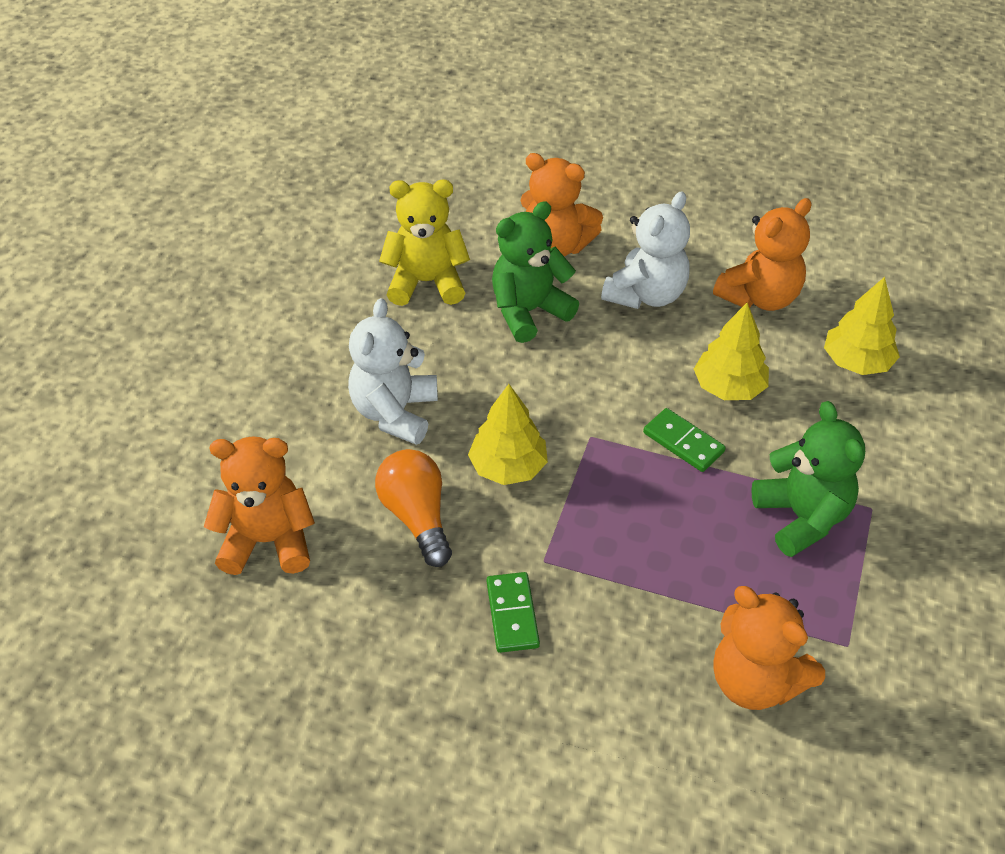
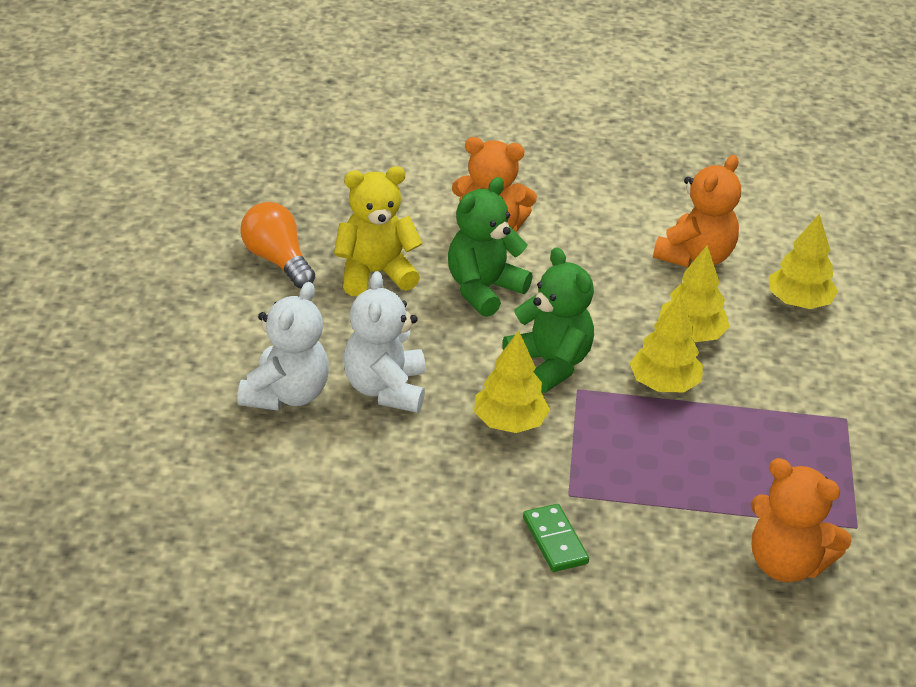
camera: 15 degrees left, 10 degrees down
(268, 541) = (303, 510): orange teddy bear -> none
(417, 517) = (438, 473): orange light bulb -> orange light bulb (277, 260)
(646, 294) = (589, 264): white teddy bear -> white teddy bear (286, 395)
(683, 442) = (664, 384): green domino -> yellow tree
(801, 517) = (787, 432): green teddy bear -> green teddy bear (549, 364)

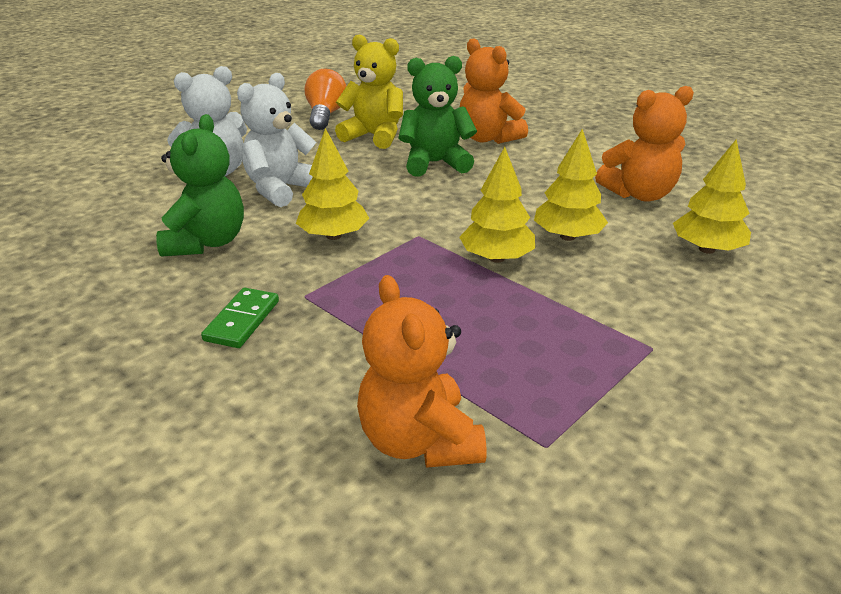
camera: 40 degrees right, 5 degrees down
(549, 364) = (419, 215): green teddy bear -> green teddy bear (206, 242)

